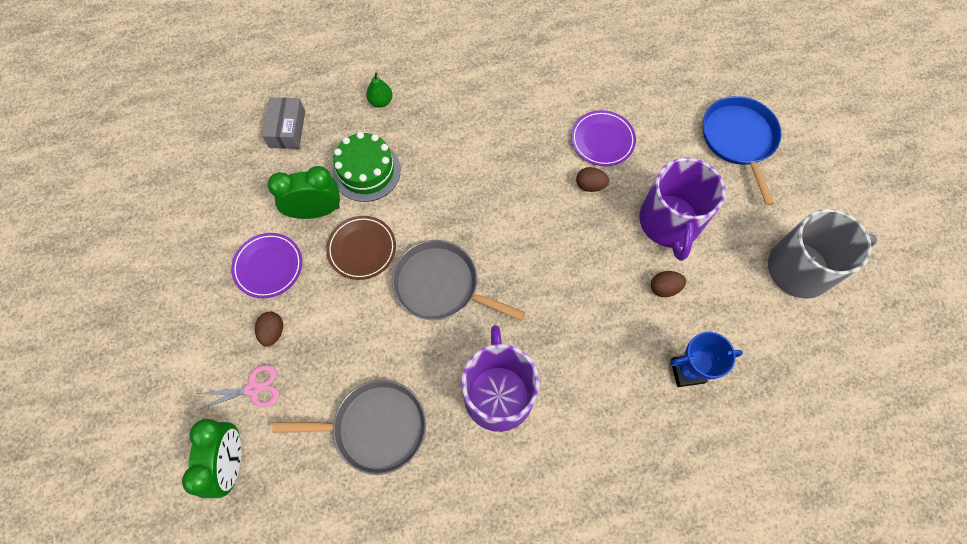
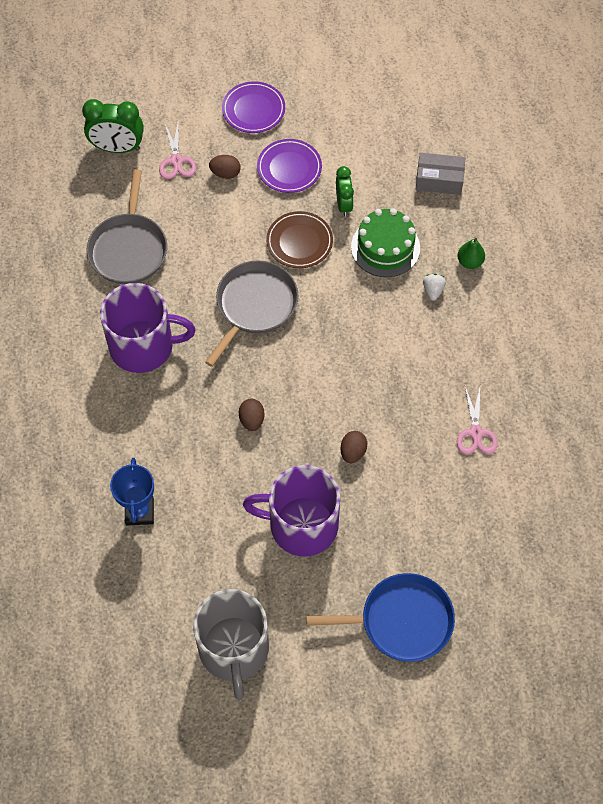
camera: 95 degrees right, 5 degrees down
(316, 211) = (344, 204): green clock -> green clock, size x0.65
(413, 129) = (433, 290): none -> white strawberry
(556, 92) = (476, 433): none -> pink scissors
(602, 140) = (409, 472): purple plate -> purple plate (253, 110)
(664, 288) = (228, 506): brown egg -> brown egg (252, 420)

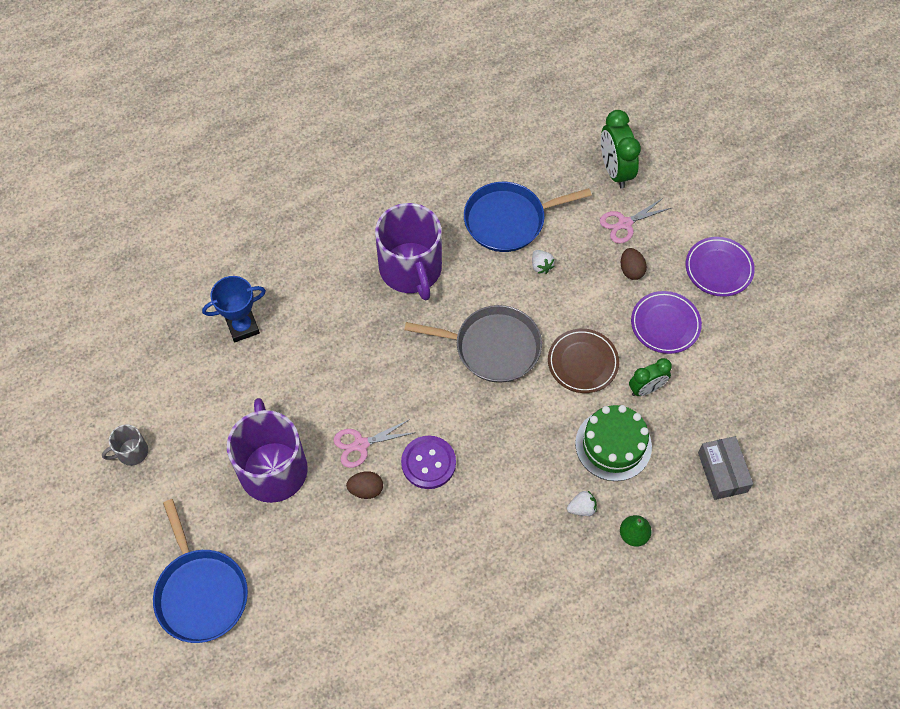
camera: 70 degrees right, 0 degrees up
(128, 249) = (509, 220): grey pan -> blue pan
(189, 240) = (541, 266): none -> white strawberry
(234, 650) = (131, 452): grey mug -> grey mug, size x0.46
(252, 420) = (368, 387): brown egg -> none
(347, 393) = (428, 463): none -> purple button
(476, 433) = (430, 602): pink scissors -> pink scissors (360, 444)

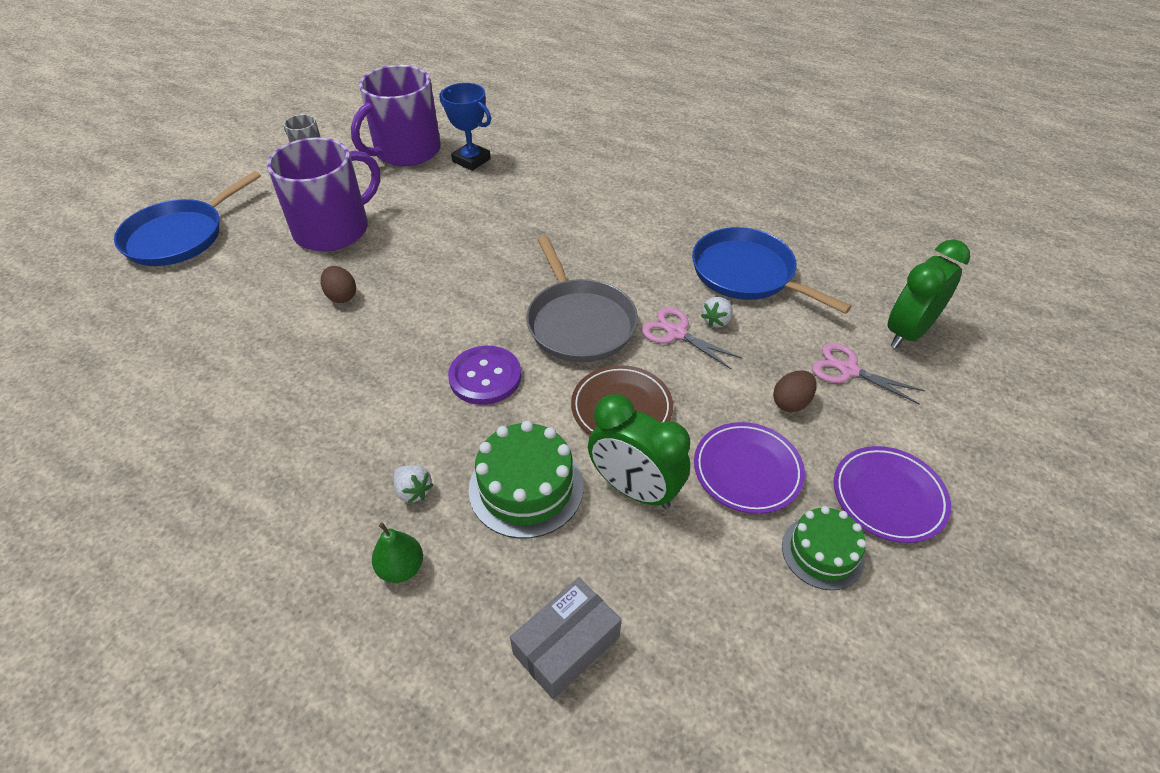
camera: 60 degrees right, 15 degrees down
(360, 444) = (392, 273): pink scissors -> pink scissors (676, 333)
(411, 269) = (620, 230): purple mug -> purple mug (406, 151)
(428, 463) = (399, 329): purple button -> purple button (485, 377)
(646, 389) = (634, 489): green clock -> green clock, size x1.55
(733, 322) = (822, 552): none -> green cake

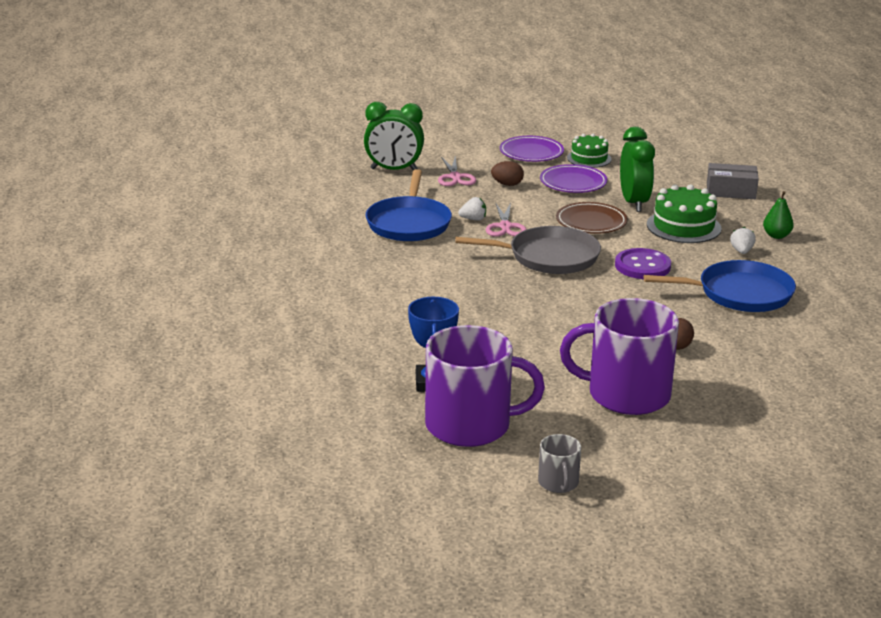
camera: 130 degrees left, 20 degrees down
(179, 236) = (763, 464): blue pan -> blue pan (740, 294)
(579, 322) = (548, 257): grey pan -> grey pan turned 60 degrees clockwise

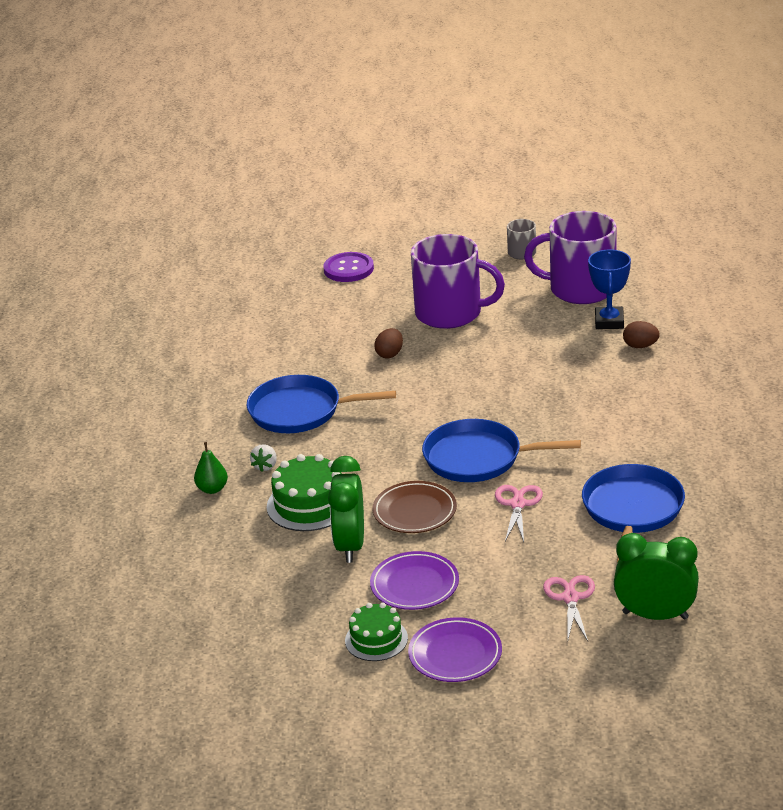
camera: 170 degrees left, 5 degrees up
(473, 219) = (554, 517): white strawberry -> none
(507, 184) = (502, 582): brown egg -> brown egg (640, 346)
(548, 257) = (478, 458): grey pan -> blue pan
(642, 266) = (381, 446): purple button -> purple button (348, 269)
(731, 191) = (218, 567): grey box -> none

